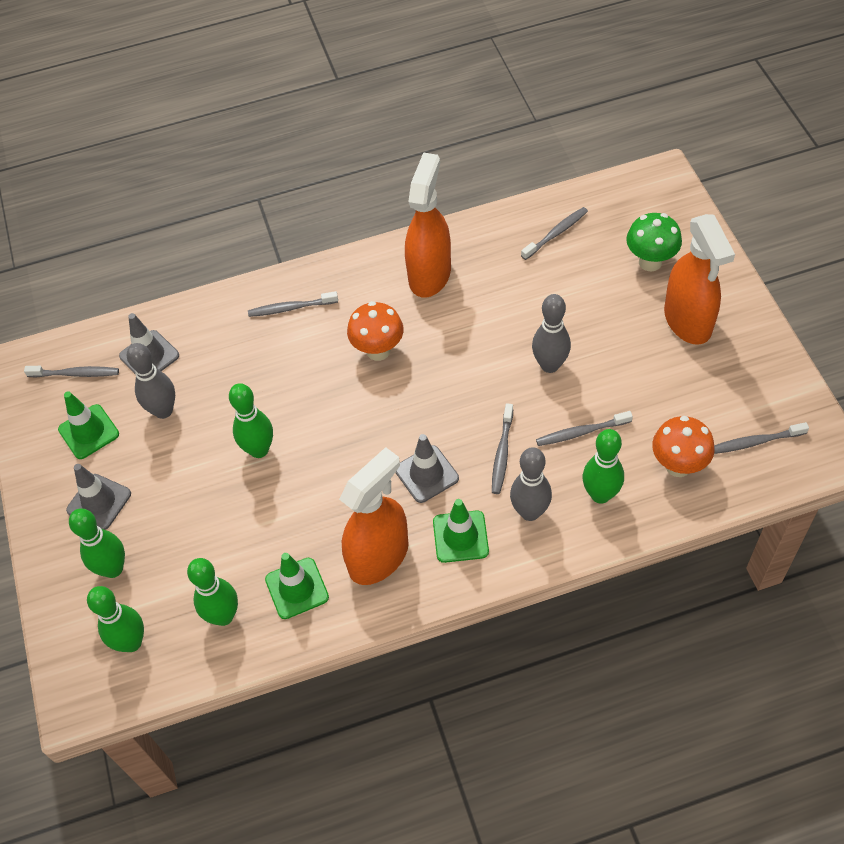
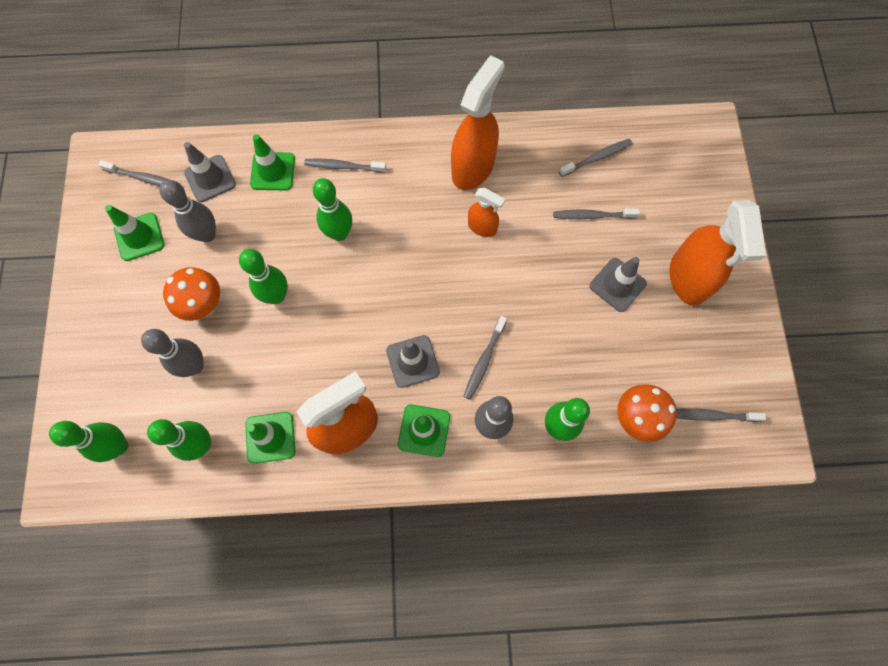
camera: 10 degrees right, 15 degrees up
(99, 502) = (129, 306): grey traffic cone -> grey traffic cone (617, 285)
(113, 568) = (123, 372): green bowling pin -> green bowling pin (339, 233)
(216, 332) = (273, 171): none -> green traffic cone
(378, 350) = (406, 229): orange mushroom -> orange mushroom (205, 306)
(458, 328) = (482, 227): none -> orange spray bottle
(550, 365) = (552, 286): grey bowling pin -> grey bowling pin (194, 366)
(581, 432) = (559, 360): grey toothbrush -> grey toothbrush (592, 216)
(650, 262) = (672, 210): green mushroom -> none

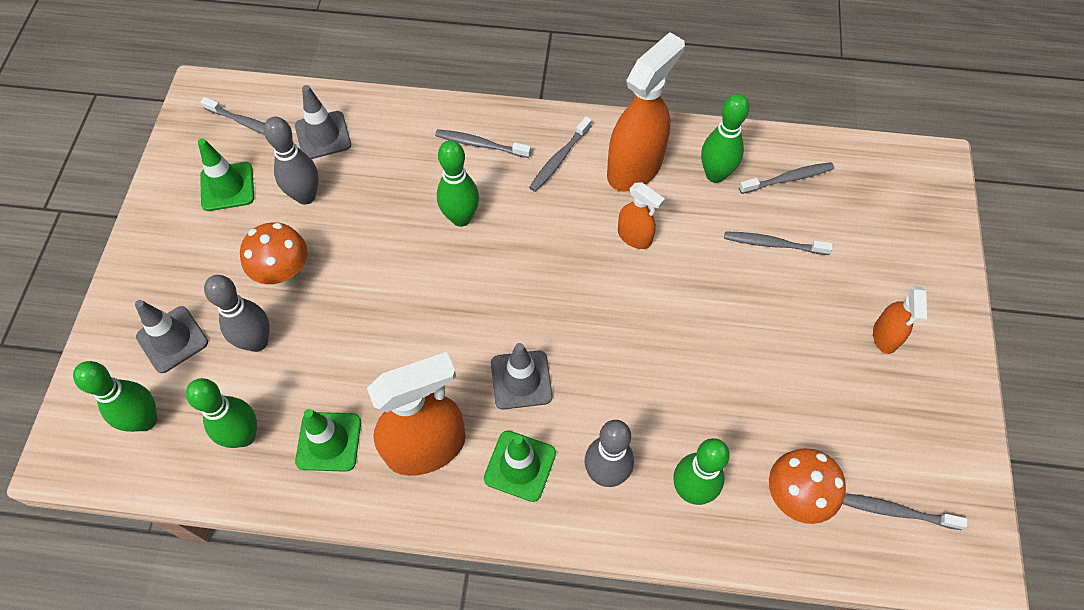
camera: 10 degrees right, 10 degrees down
(273, 171) = (397, 138): green traffic cone -> none
(277, 296) = (372, 277): green bowling pin -> green bowling pin (715, 174)
(484, 360) = (610, 394): grey toothbrush -> grey toothbrush (559, 159)
(617, 285) = (793, 330): grey traffic cone -> grey traffic cone (172, 339)
(688, 278) = (885, 336): orange spray bottle -> orange spray bottle, size x0.52

